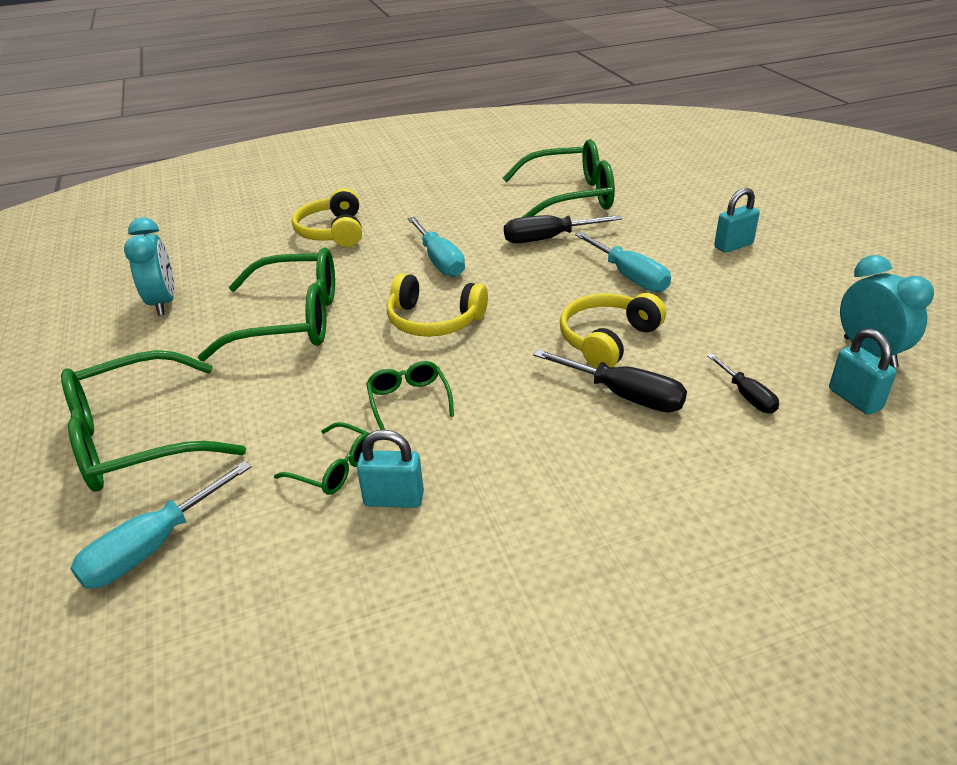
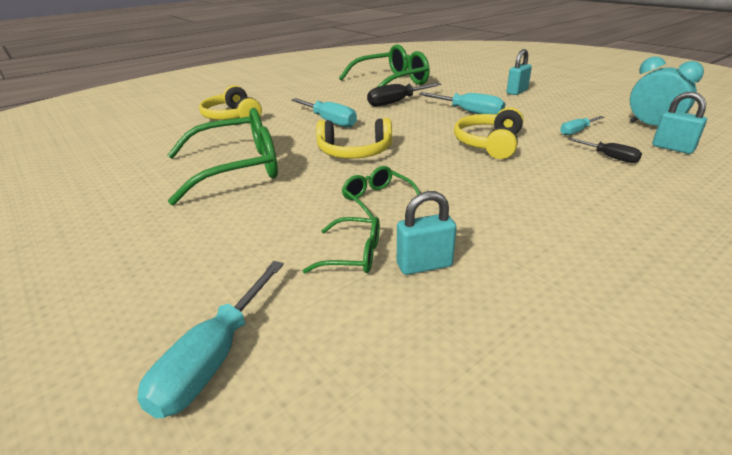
camera: 20 degrees left, 5 degrees down
(136, 439) = (139, 273): green glasses -> none
(163, 303) = (108, 174): turquoise clock -> none
(624, 396) = (532, 170): black screwdriver -> none
(747, 341) = (576, 131): none -> turquoise screwdriver

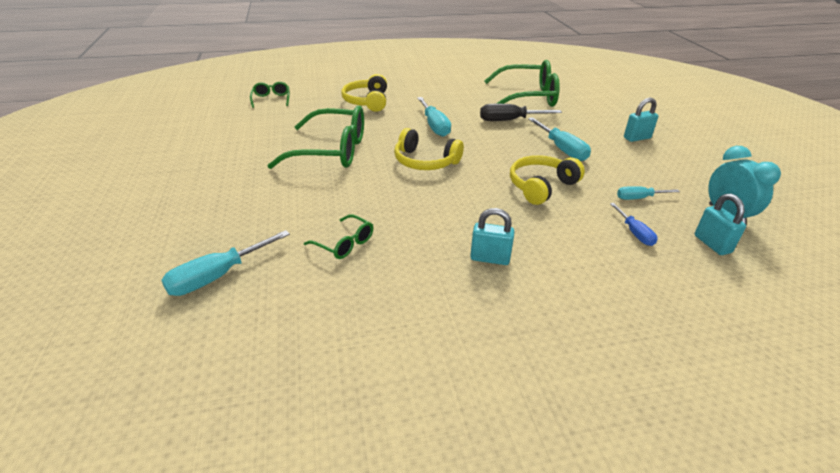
camera: 25 degrees right, 5 degrees up
(377, 199) = (400, 208): green glasses -> green glasses (271, 99)
(424, 265) = (381, 267): turquoise padlock -> turquoise padlock (490, 258)
(609, 157) = (634, 233): black screwdriver -> blue screwdriver

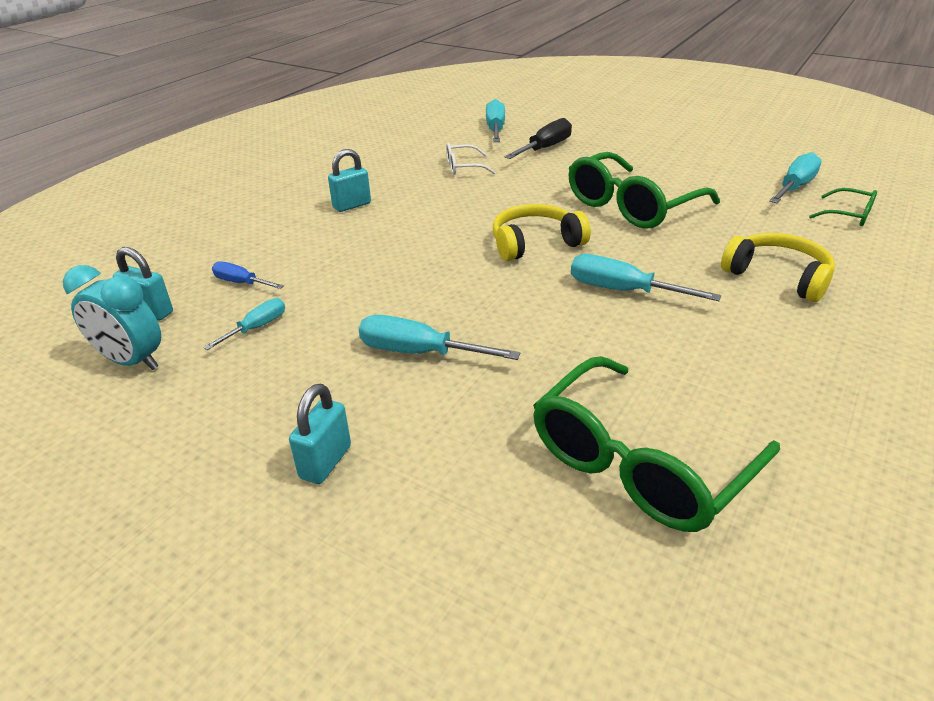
camera: 135 degrees right, 0 degrees up
(242, 116) = (794, 187): none -> turquoise screwdriver
(345, 244) = (463, 167): green glasses -> white glasses
(509, 120) = (562, 366): black screwdriver -> black screwdriver (545, 148)
(541, 186) = (381, 282): yellow headphones -> none

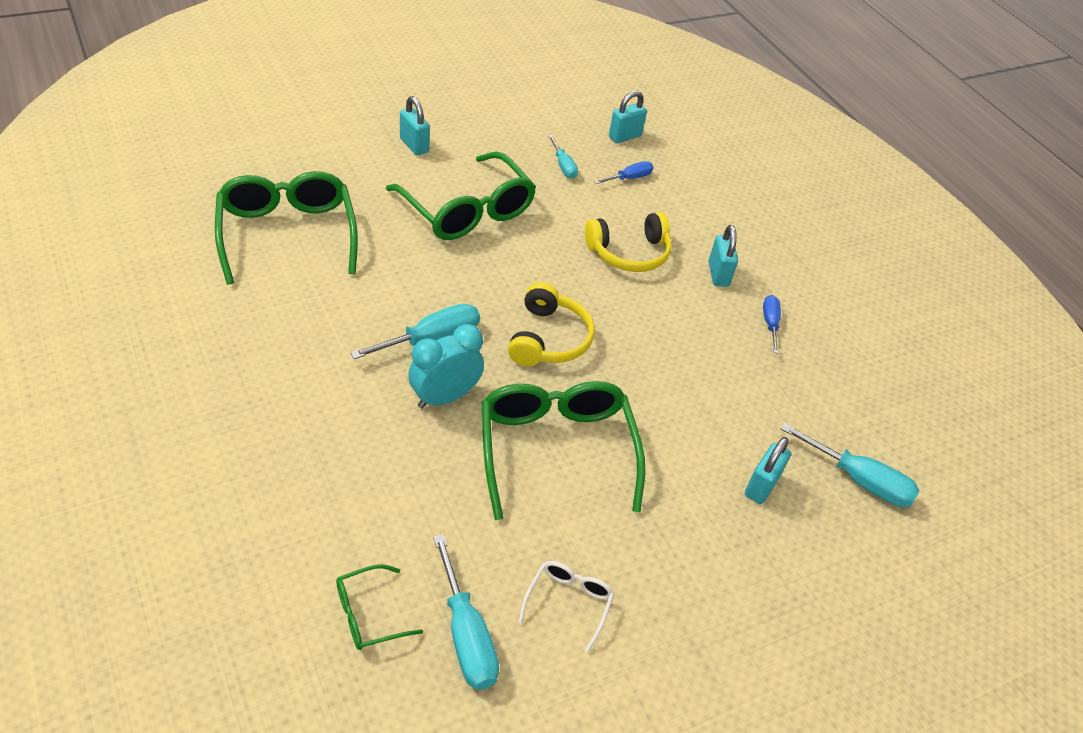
camera: 115 degrees right, 10 degrees up
(132, 361) = (572, 118): turquoise clock -> turquoise clock (444, 397)
(387, 176) = (770, 323): none -> blue screwdriver
(419, 352) = (467, 211): turquoise screwdriver -> green glasses
(463, 167) = (754, 386): white glasses -> white glasses (568, 603)
(545, 148) = (761, 486): black screwdriver -> turquoise padlock
(777, 276) = (348, 444): yellow headphones -> yellow headphones (629, 253)

